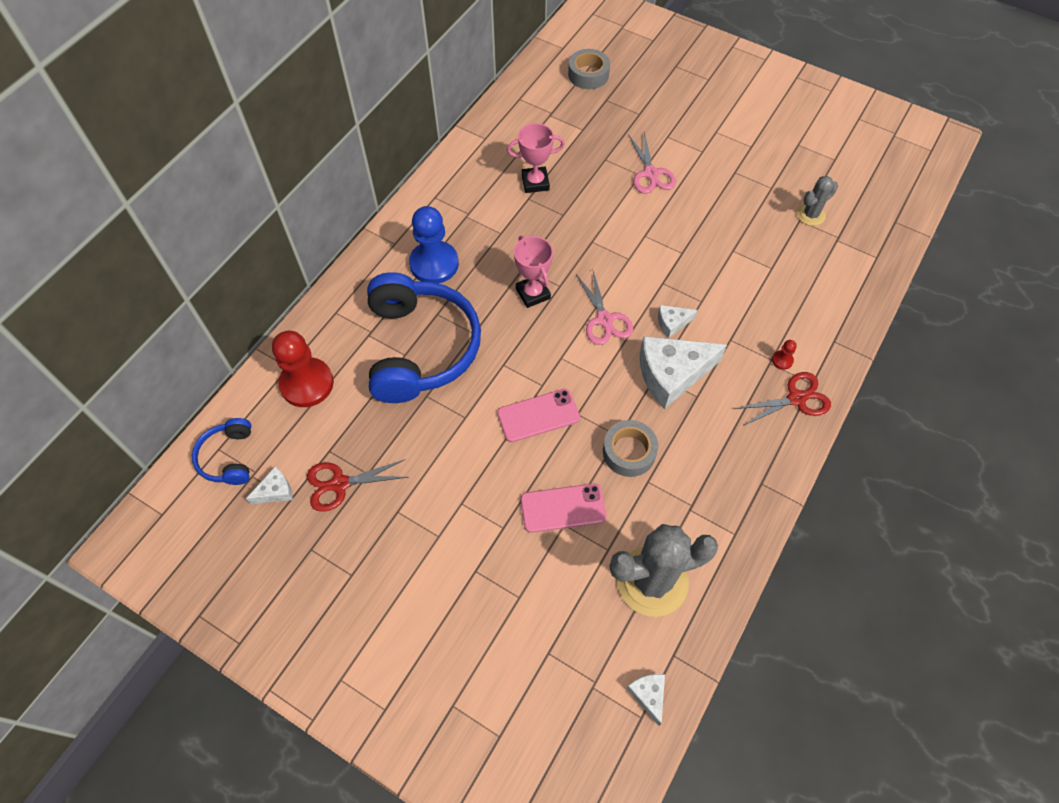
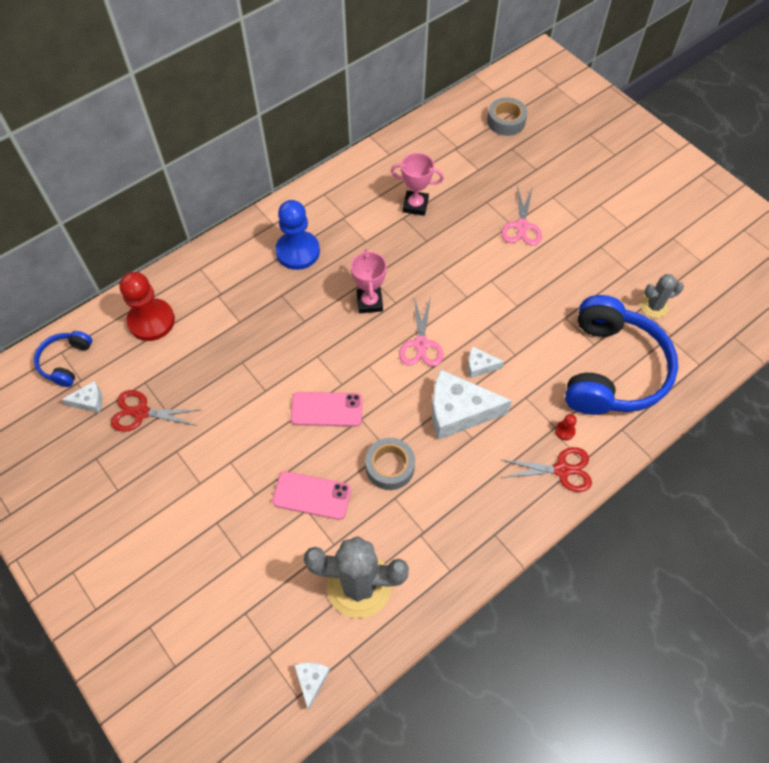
camera: 20 degrees right, 0 degrees up
(420, 348) = (255, 320): blue headphones -> blue headphones (612, 369)

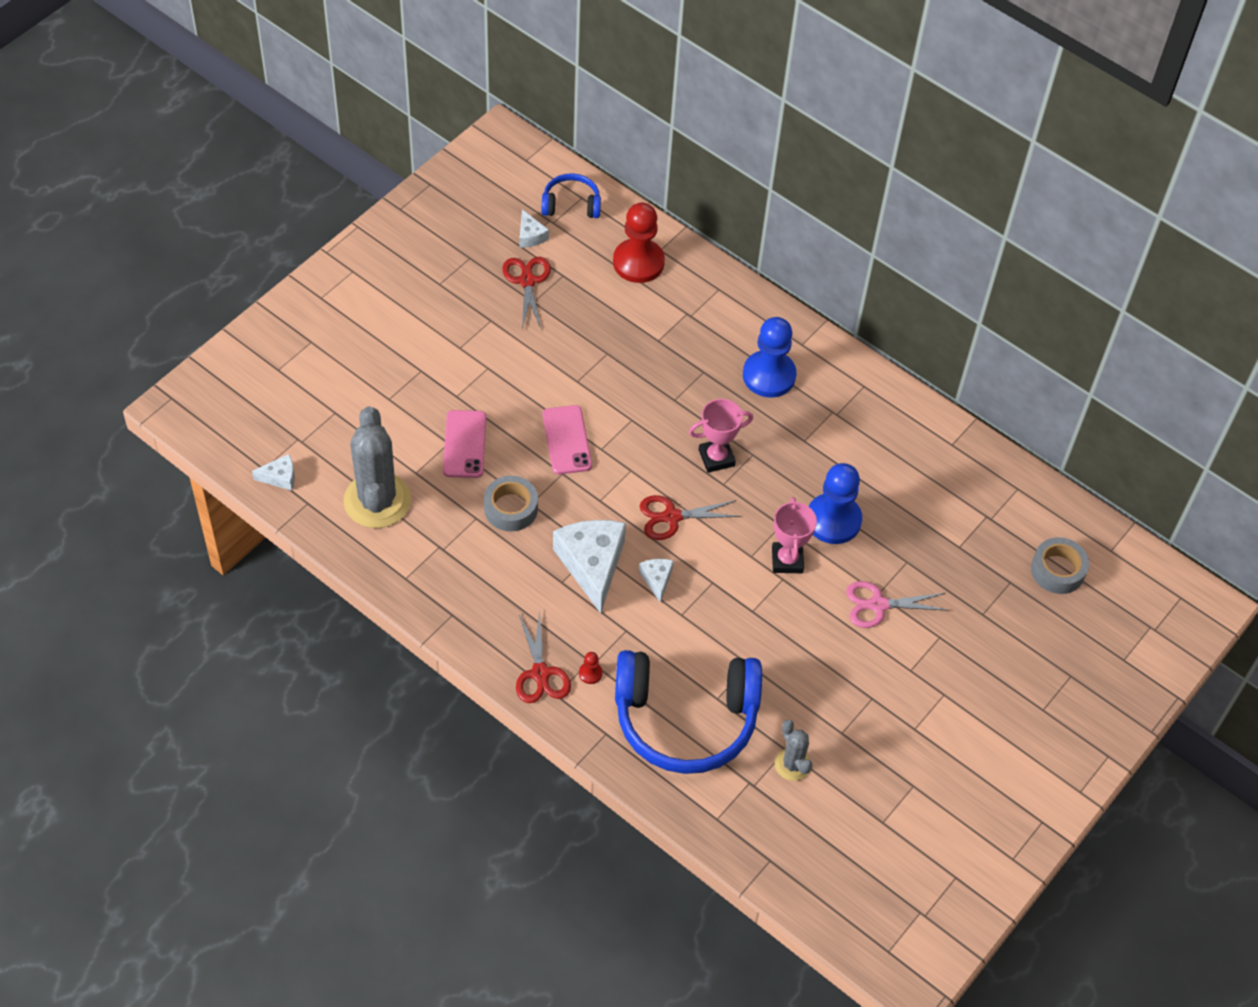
camera: 75 degrees right, 5 degrees down
(415, 205) = (876, 484): pink trophy -> pink trophy (787, 560)
(421, 344) = (672, 517): pink scissors -> red scissors
(443, 238) = (833, 520): none -> blue pawn

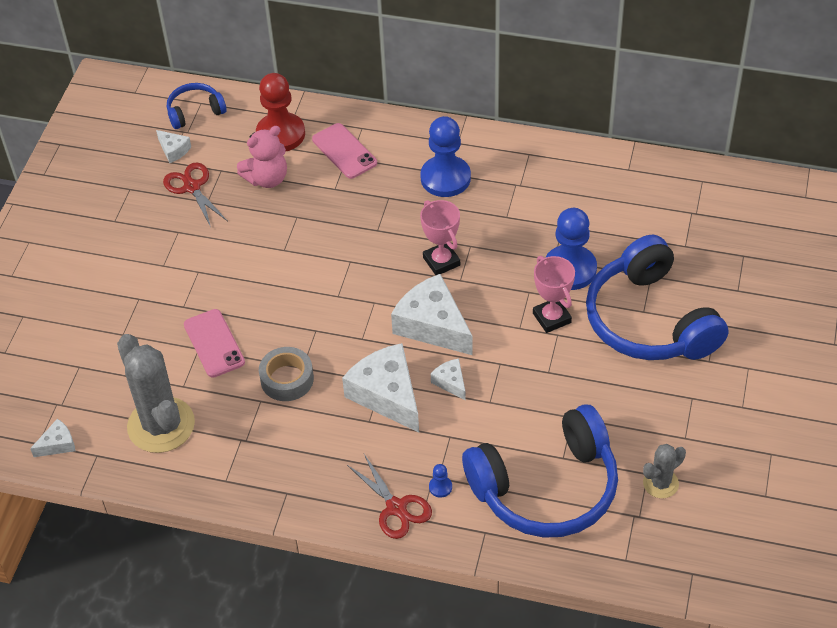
camera: 20 degrees left, 5 degrees down
(567, 440) = (303, 301): pink phone -> pink phone (344, 151)
(590, 673) = (440, 487): red pawn -> blue pawn
(601, 302) = (267, 179): none -> pink teddy bear
(672, 517) = (432, 325): red scissors -> white cheese
(716, 458) = (441, 261): pink trophy -> pink trophy turned 75 degrees counterclockwise
(792, 764) = (660, 483): grey cactus -> grey cactus turned 75 degrees counterclockwise
(878, 605) = (649, 320): pink scissors -> blue headphones
(1057, 570) = (774, 230): grey tape -> none

